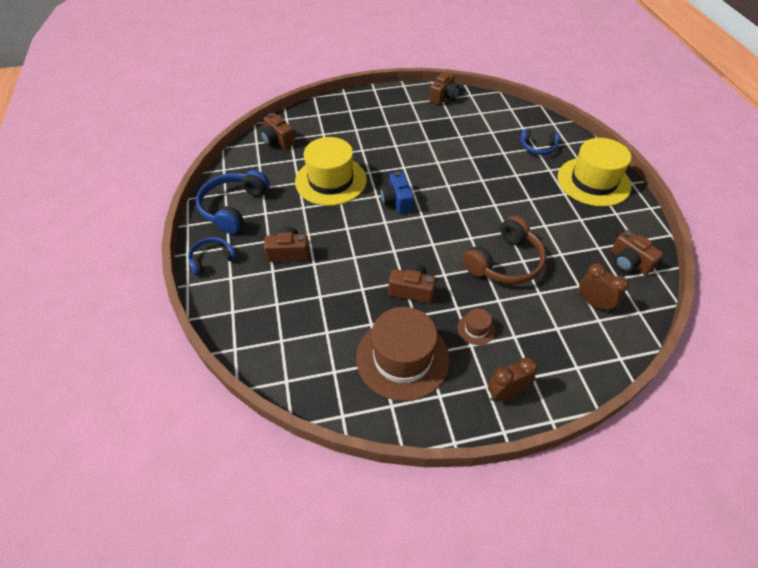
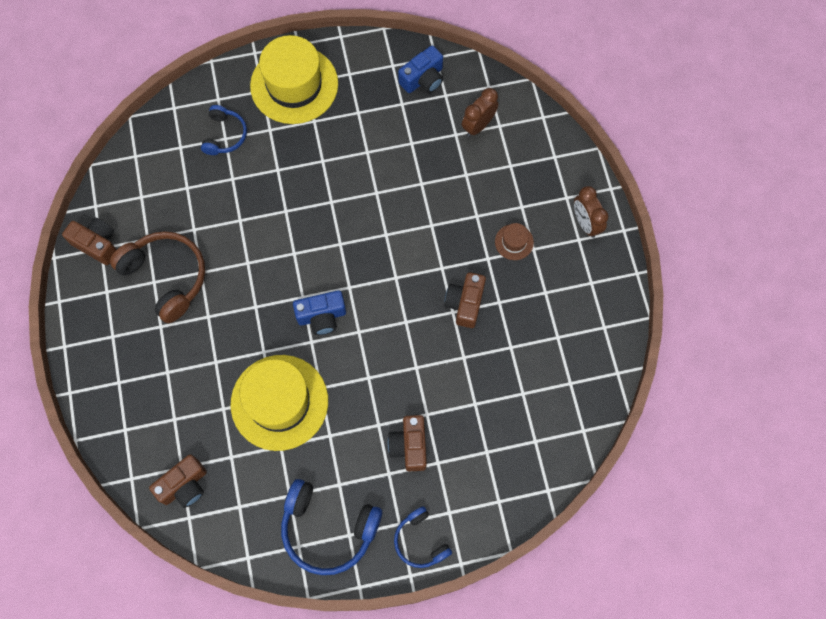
camera: 90 degrees left, 20 degrees up
(402, 358) = (551, 316): brown hat -> none
(505, 262) = (424, 202): brown headphones -> brown headphones (166, 277)
(629, 262) = (423, 79): brown camera -> blue camera

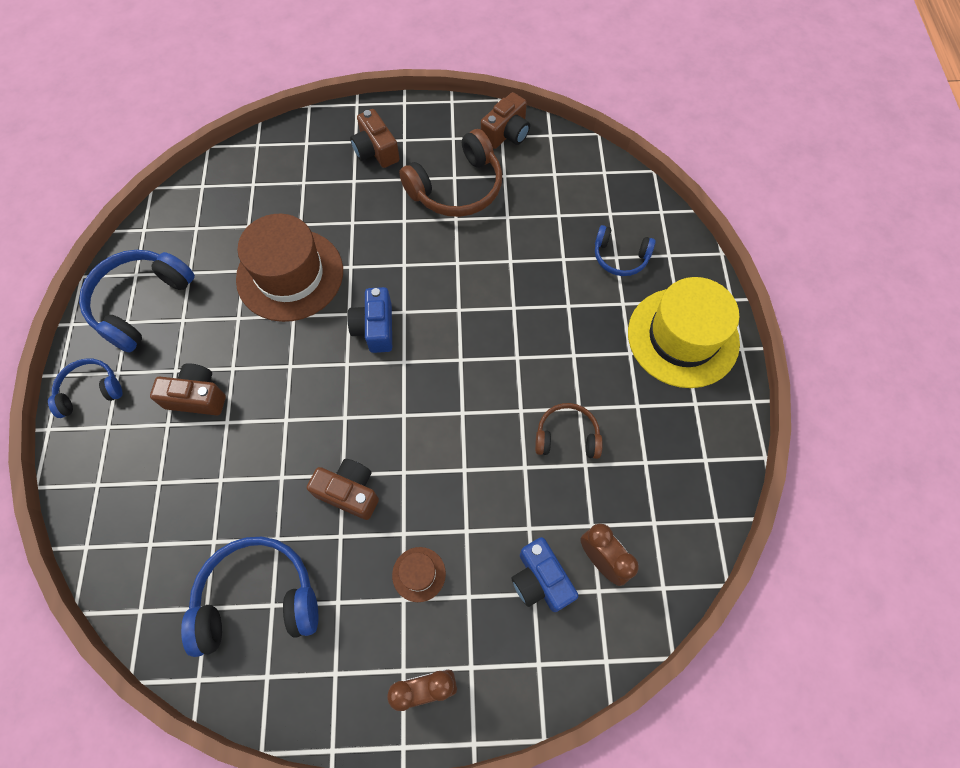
camera: 100 degrees right, 5 degrees down
(184, 485) = (234, 185): brown camera -> brown camera (376, 150)
(279, 402) = (290, 275): yellow hat -> brown hat
(391, 157) = (567, 436): none -> brown headphones
(423, 79) = (681, 497): blue camera -> blue camera (540, 580)
(556, 348) = (257, 599): none -> blue headphones

